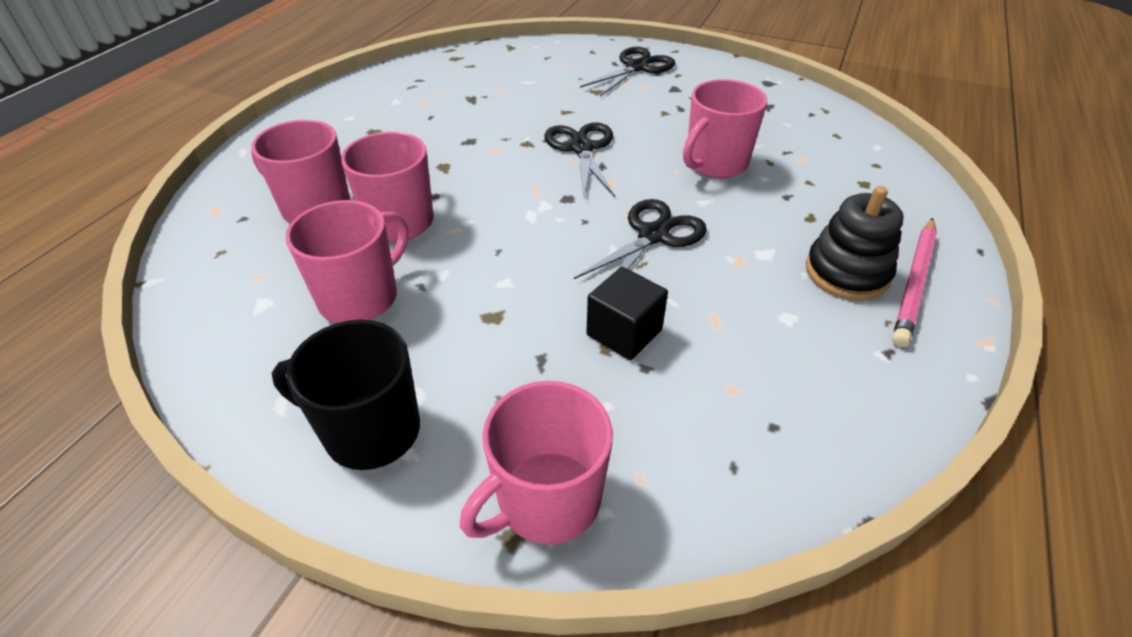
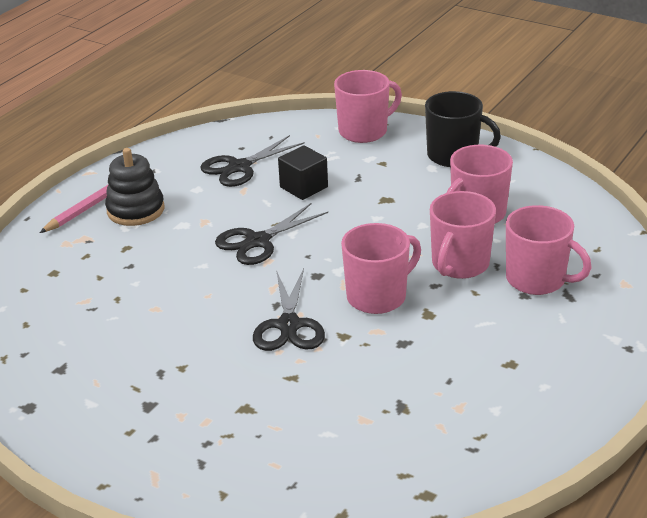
camera: 170 degrees left, 10 degrees down
(637, 67) = (175, 451): black scissors -> black scissors (239, 167)
(715, 163) = (169, 300): pink mug -> pink mug (378, 296)

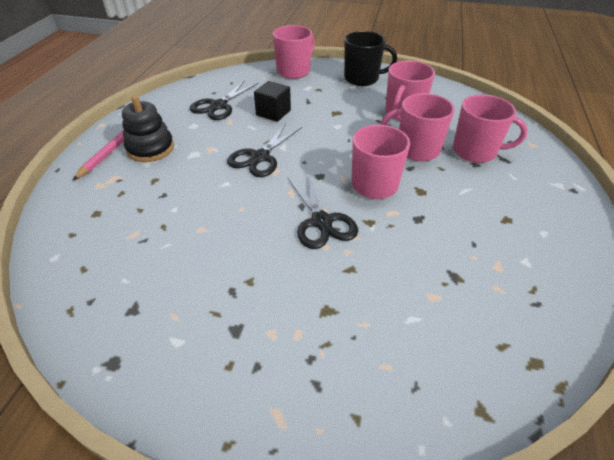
camera: 20 degrees left, 10 degrees up
(459, 264) = (416, 149): pink mug -> pink mug turned 90 degrees clockwise

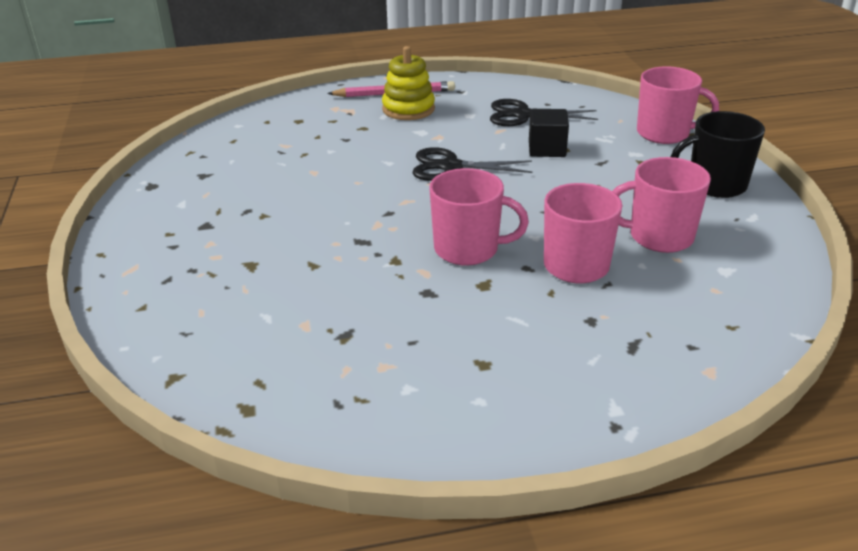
camera: 65 degrees right, 10 degrees down
(150, 148) = (408, 109): black stacking toy -> yellow stacking toy
(322, 222) = (372, 231): black scissors -> none
(362, 79) = (715, 185): black mug -> black mug turned 105 degrees clockwise
(475, 151) = (625, 316): pink mug -> none

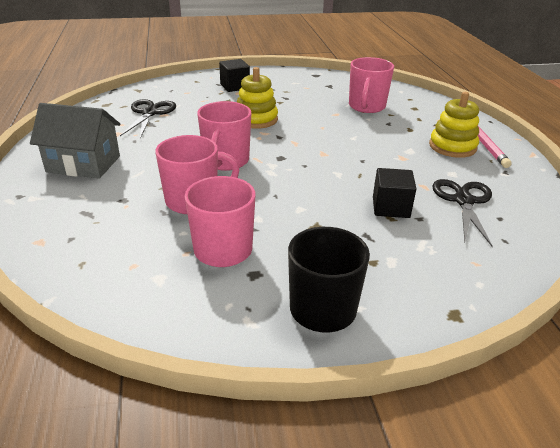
camera: 90 degrees right, 0 degrees up
(185, 261) = (235, 86): none -> black cube
(330, 233) = (256, 119): none -> yellow stacking toy
(450, 167) = (348, 160): black scissors -> black scissors (150, 113)
(501, 380) = (83, 164): none -> grey house
(664, 133) = (449, 292): pink mug -> pink mug (366, 106)

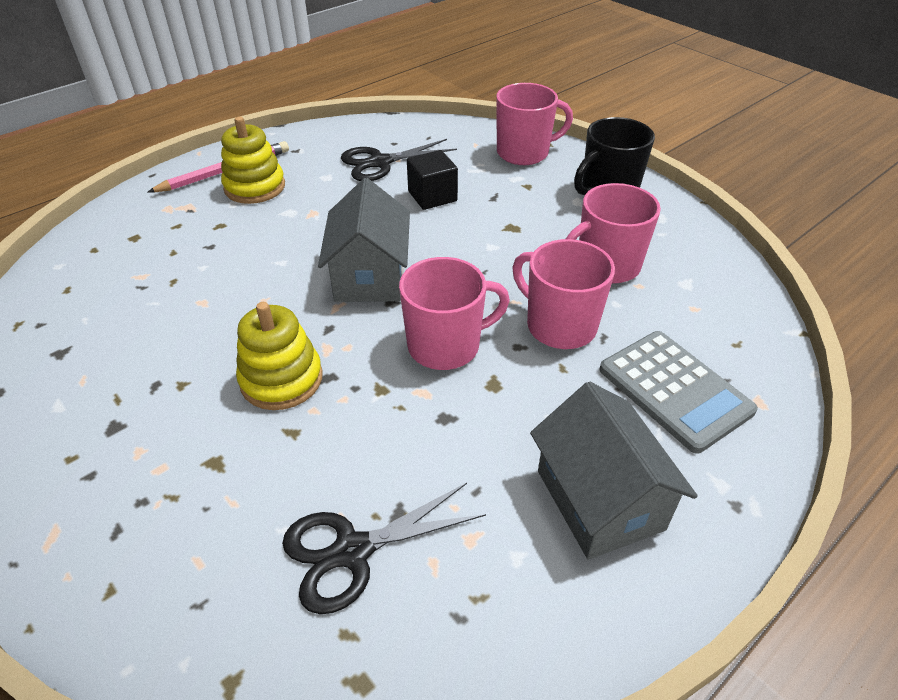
camera: 120 degrees left, 10 degrees up
(94, 215) = (674, 390): none -> grey calculator
(235, 86) = (122, 491): black cube -> none
(312, 158) = (369, 276): none -> grey house
(366, 106) = (152, 281): pink mug -> pink mug (524, 153)

